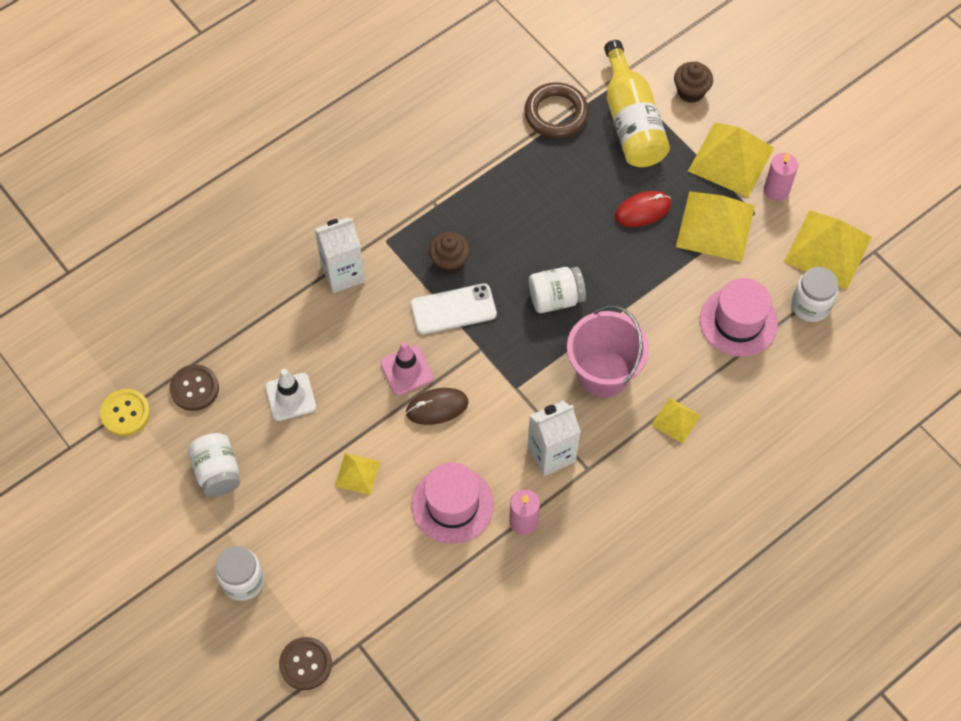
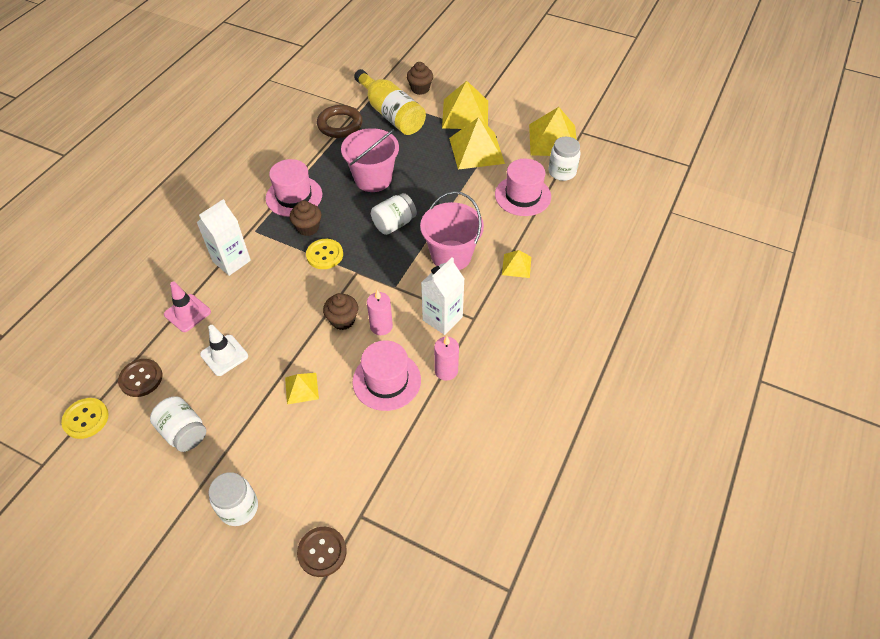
camera: 25 degrees left, 10 degrees down
(407, 370) = (308, 305): pink traffic cone -> pink traffic cone (187, 313)
(437, 407) = (343, 320): brown mouse -> brown cupcake
(451, 207) = (294, 196): none -> pink hat
(453, 309) = (324, 255): white phone -> yellow button
(560, 219) = (373, 179): none -> pink bucket
(642, 210) = (425, 157): red mouse -> none
(776, 190) = (502, 120): pink candle -> pink candle (381, 326)

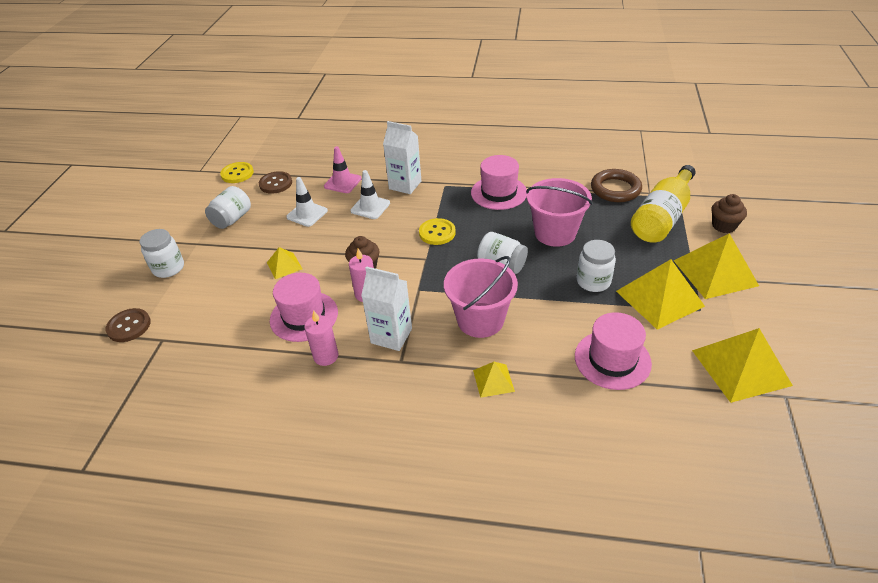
camera: 75 degrees right, 10 degrees down
(250, 297) = (370, 207): none -> white traffic cone
(308, 228) = (465, 213): brown cupcake -> none
(562, 172) = (685, 390): white jar -> white jar (593, 281)

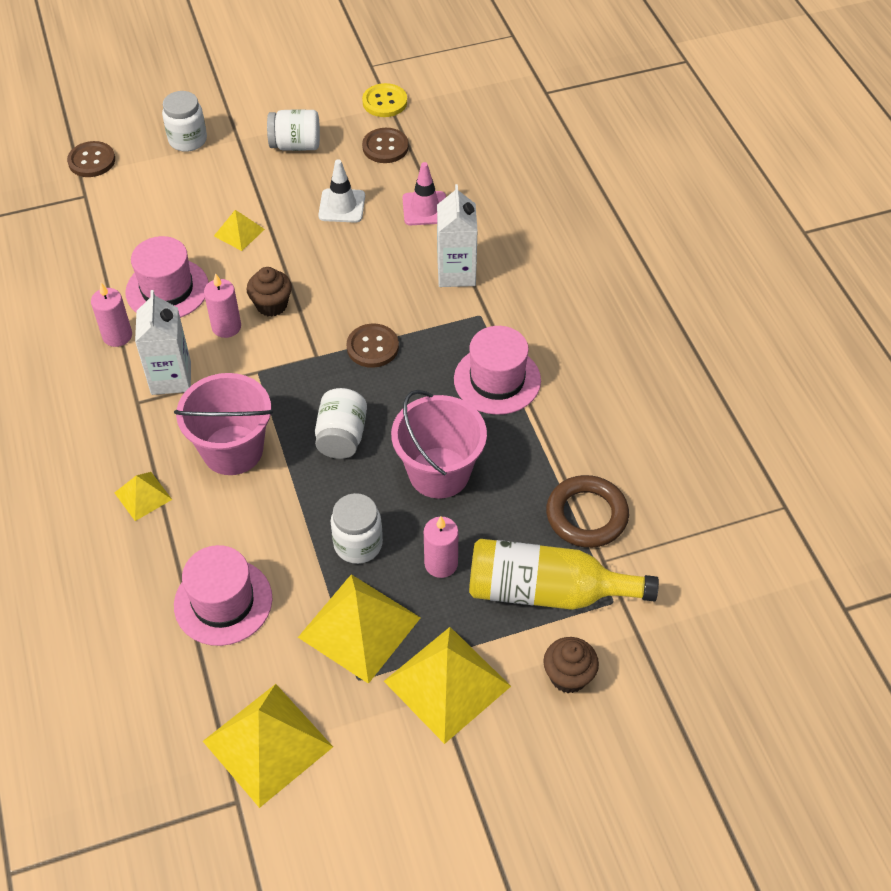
camera: 60 degrees right, 10 degrees up
(370, 207) = (389, 259): white traffic cone -> none
(437, 233) = (372, 347): yellow button -> brown button
(625, 251) = (441, 564): none -> pink candle

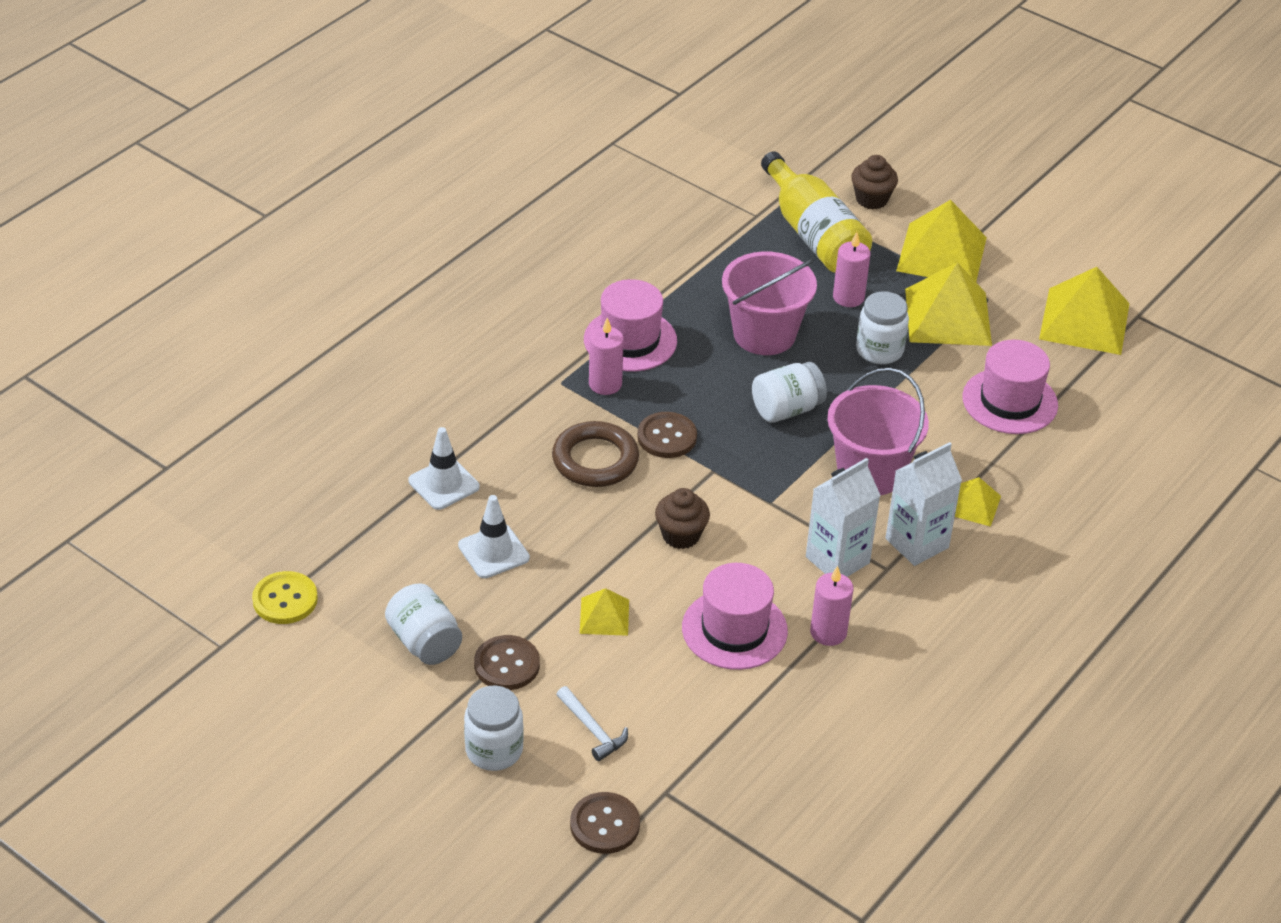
camera: 125 degrees left, 10 degrees down
(160, 186) = (592, 729): none -> white hammer
(226, 327) = (739, 554): pink candle -> pink candle (605, 384)
(385, 147) = (367, 561): brown button -> brown button (507, 665)
(425, 208) = (444, 484): pink traffic cone -> white traffic cone
(456, 273) = (519, 421): white carton -> white carton (917, 543)
(586, 515) = (723, 238): brown ring -> brown ring (595, 460)

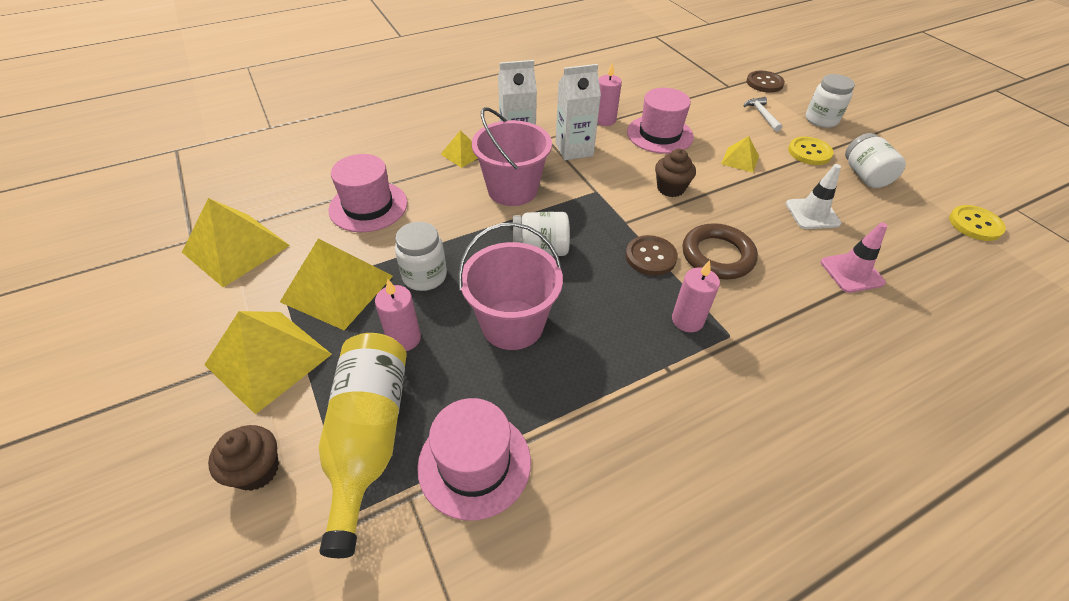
camera: 155 degrees left, 5 degrees up
(444, 484) = (851, 272): white traffic cone -> pink traffic cone
(507, 665) = (809, 152): brown button -> yellow button
(630, 340) = (646, 360): pink hat -> pink hat (474, 463)

